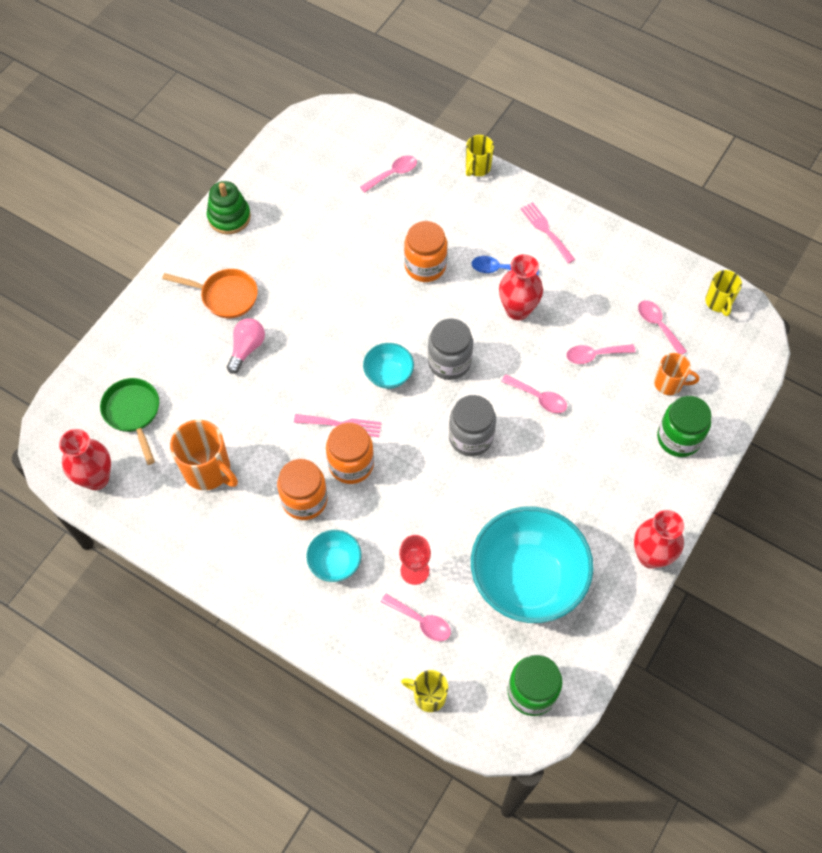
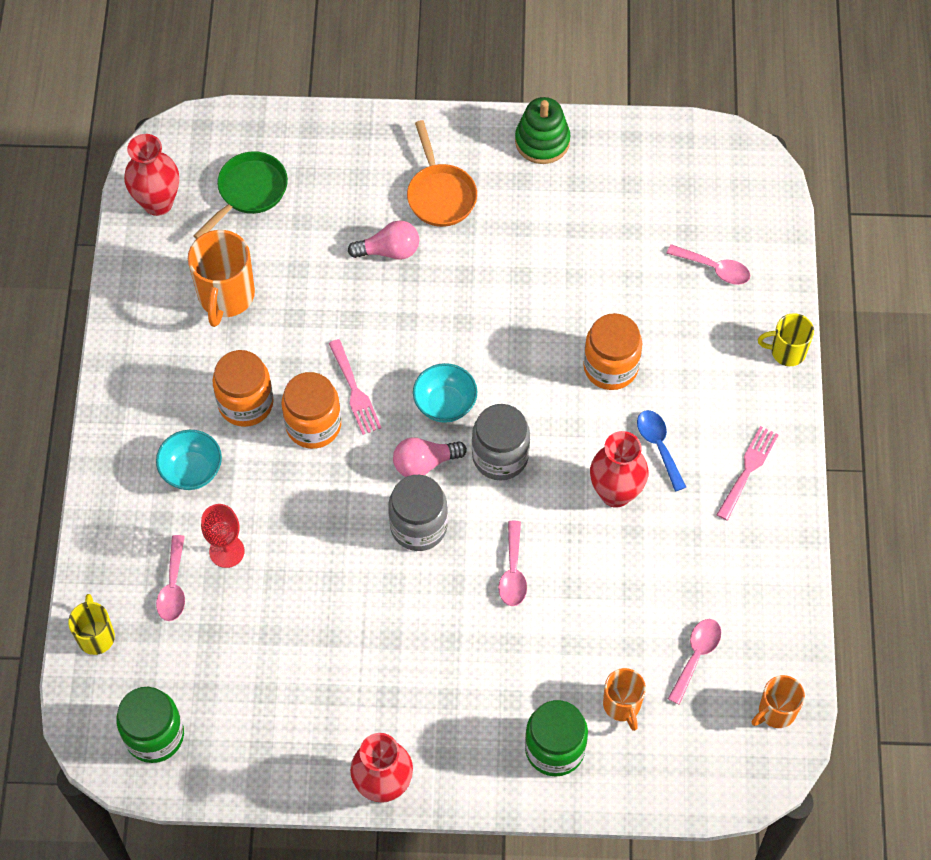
camera: 60 degrees right, 0 degrees up
(425, 410) = (424, 463): none -> pink light bulb
(527, 579) = (280, 668): turquoise bowl -> none
(595, 355) = (608, 605): pink spoon -> none
(718, 302) = (776, 711): yellow mug -> orange mug

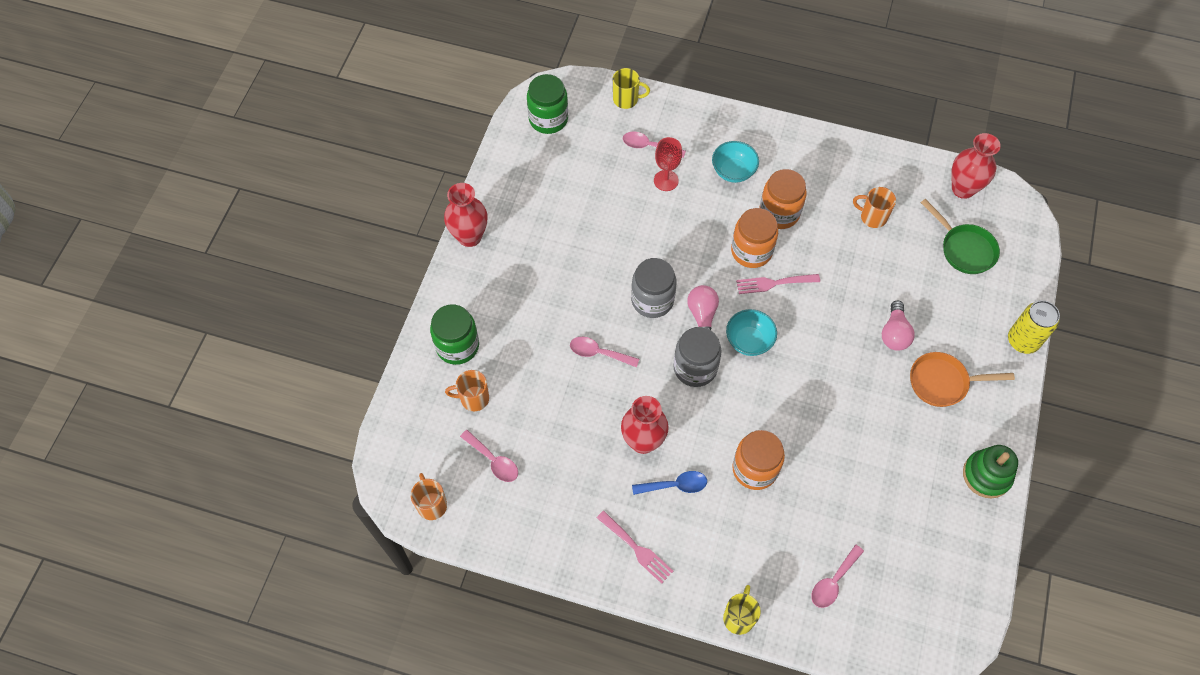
camera: 105 degrees right, 0 degrees up
(226, 296) = (872, 217): orange mug -> orange mug, size x0.61
(361, 122) = (1023, 341): none -> yellow can

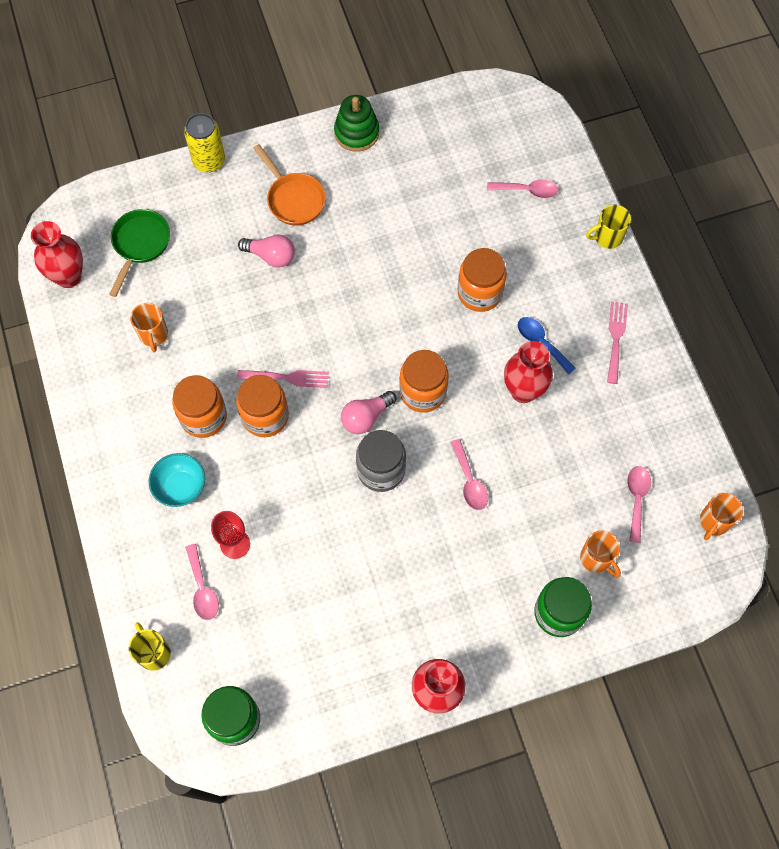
camera: 125 degrees left, 5 degrees up
(695, 368) = (423, 392): grey jar -> orange jar
(749, 341) = (363, 364): turquoise bowl -> none
(773, 283) = (287, 378): pink fork -> pink fork turned 45 degrees counterclockwise
(894, 333) = (271, 256): pink light bulb -> pink light bulb turned 45 degrees clockwise

